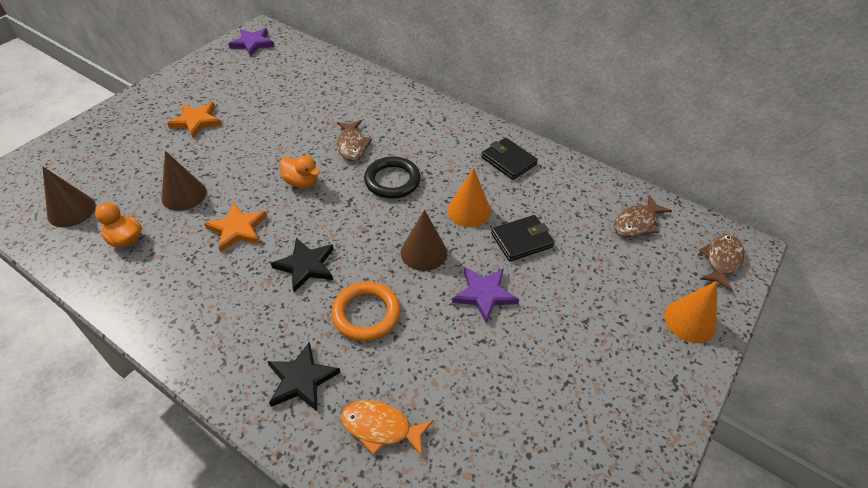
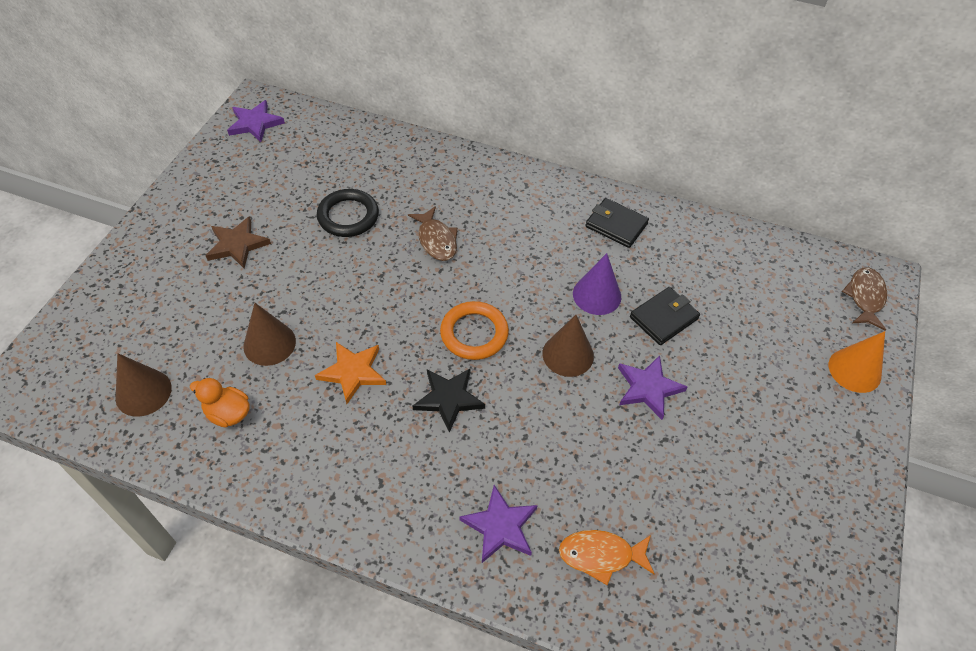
camera: 15 degrees left, 5 degrees up
(197, 121) = (237, 245): orange star -> brown star
(301, 380) = (500, 526): black star -> purple star
(302, 182) = (399, 299): orange duck -> none
(366, 314) = (536, 438): orange ring -> orange ring (474, 333)
(392, 181) = (500, 276): black ring -> black ring (348, 216)
(469, 211) = (597, 295): orange cone -> purple cone
(637, 223) = (771, 272): brown fish -> none

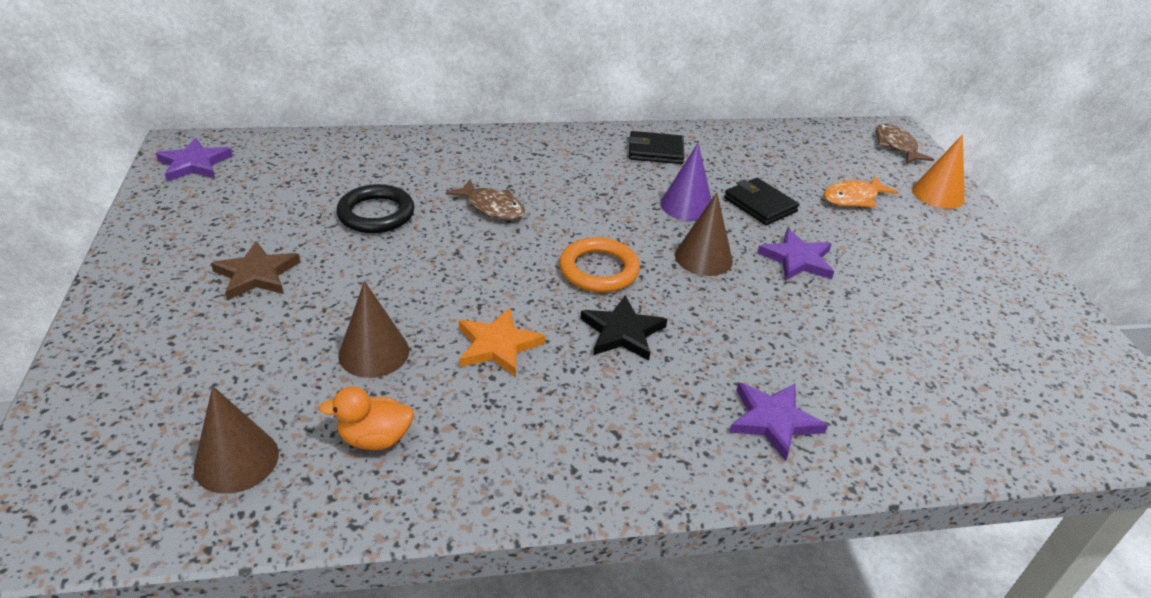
camera: 30 degrees left, 15 degrees down
(601, 555) = (885, 404): orange fish -> orange fish (853, 198)
(663, 318) = (760, 205): black wallet -> black wallet turned 60 degrees counterclockwise

